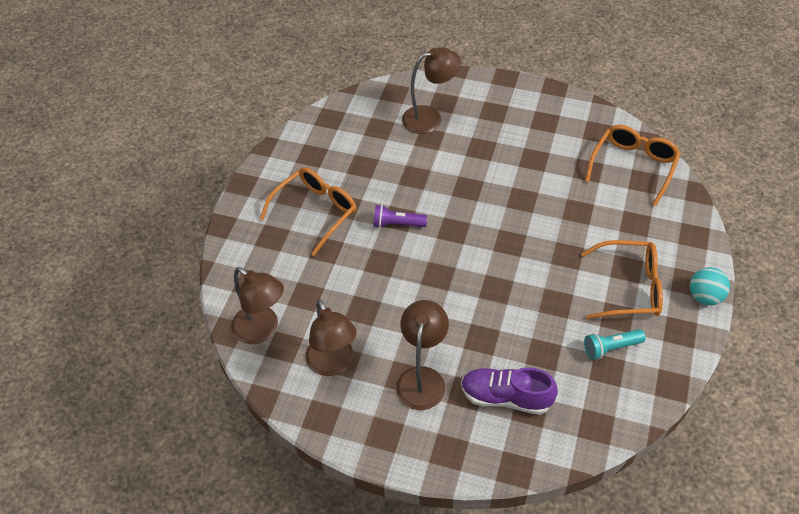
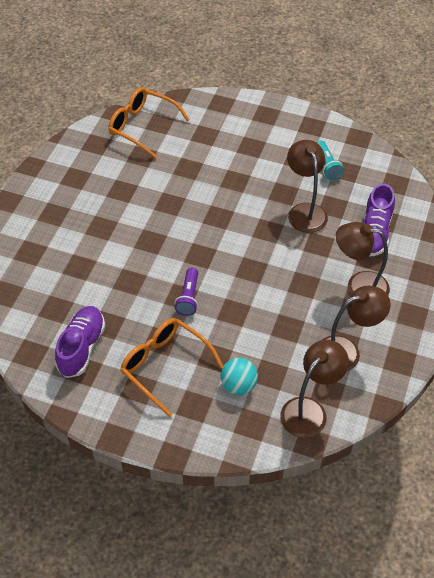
camera: 90 degrees left, 0 degrees up
(336, 151) = (81, 348): none -> purple shoe
(430, 118) = (50, 264): brown lamp -> brown lamp (305, 211)
(630, 287) = (270, 147): orange glasses -> none
(705, 296) = (280, 107): turquoise ball -> turquoise ball (238, 385)

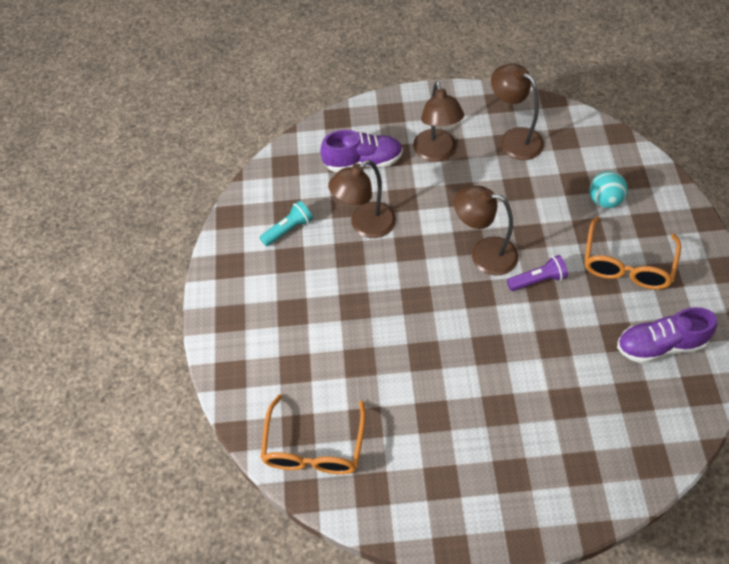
camera: 110 degrees left, 5 degrees up
(309, 410) = (591, 143): brown lamp -> brown lamp (484, 254)

